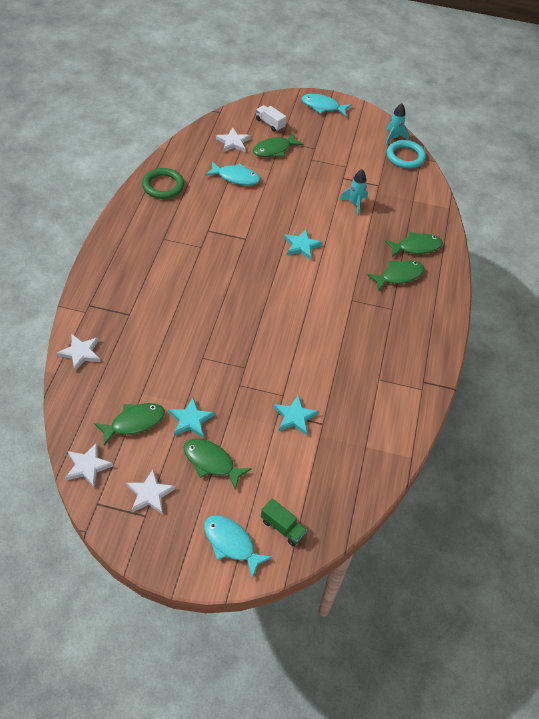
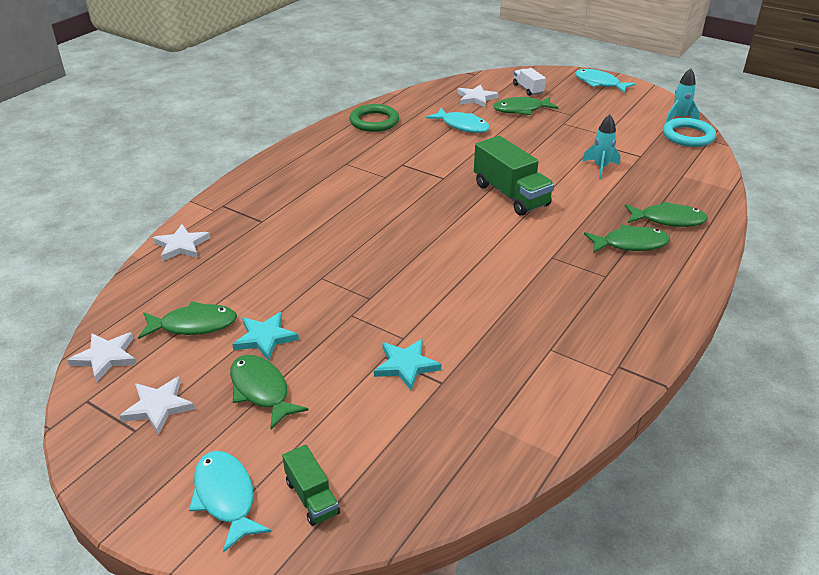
camera: 25 degrees right, 15 degrees down
(301, 246) = (511, 195): turquoise star -> green truck

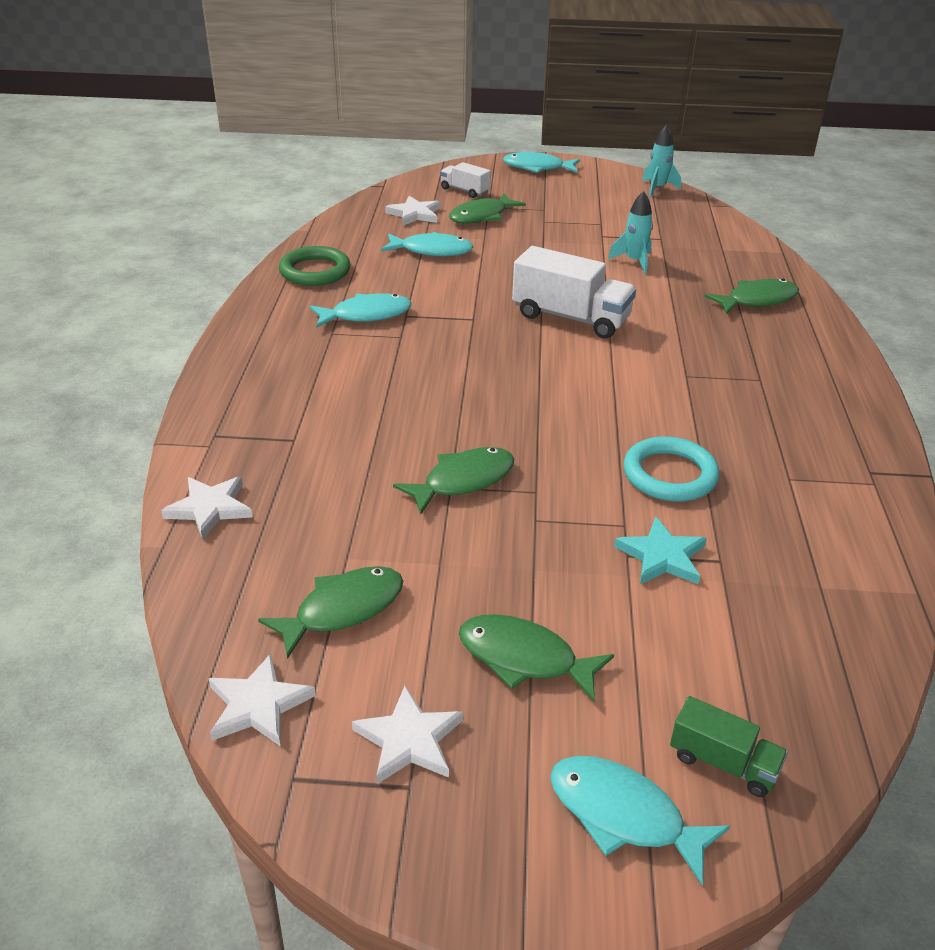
camera: 30 degrees left, 0 degrees up
(265, 338) = (458, 589): turquoise star -> none
(378, 157) = (366, 315): none -> turquoise fish
(511, 195) = (571, 318): green truck -> white truck
(630, 244) = (748, 337): green fish -> green fish (463, 481)
(688, 136) = (685, 206): turquoise ring -> turquoise ring (669, 474)

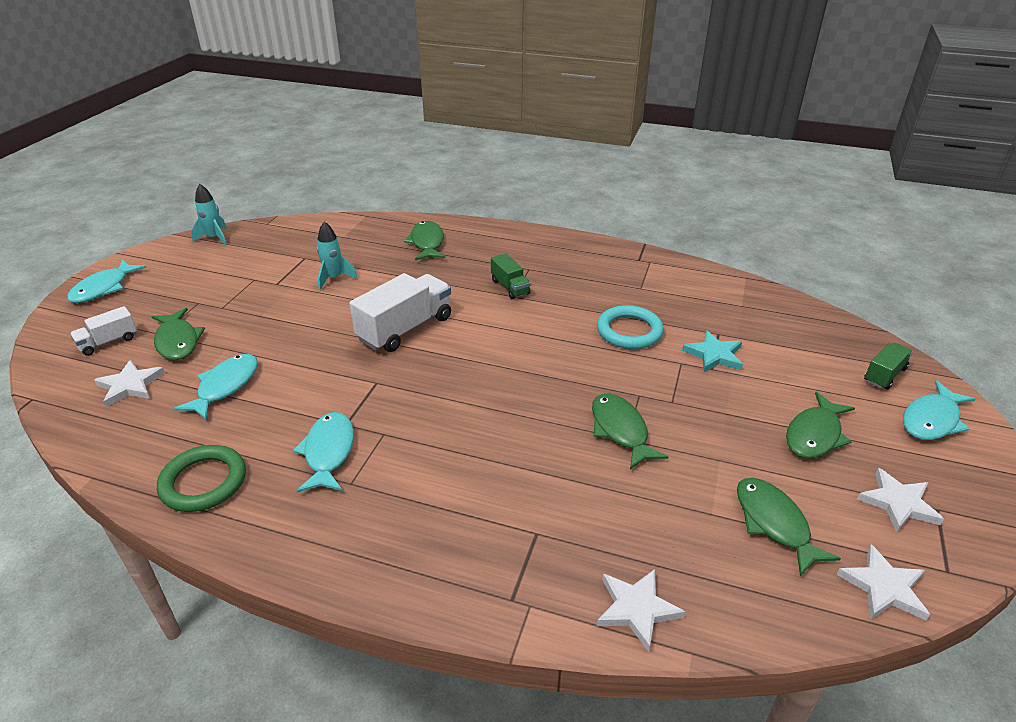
camera: 75 degrees left, 0 degrees up
(704, 371) = (510, 287): none -> green truck

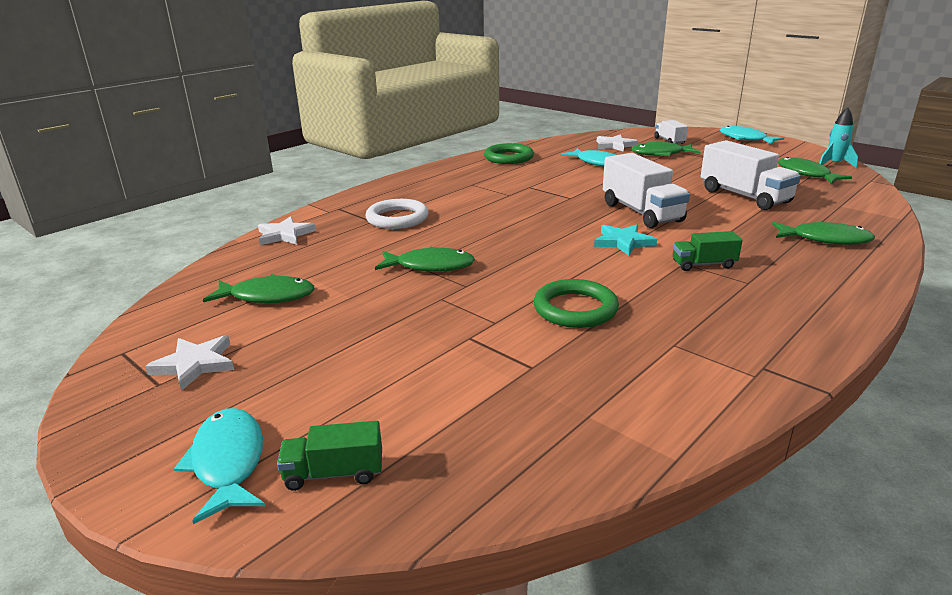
camera: 115 degrees right, 10 degrees down
(328, 452) = (505, 181): turquoise fish -> none
(334, 278) = (744, 196): turquoise rocket -> white truck
(515, 510) = (397, 218): none -> white ring
(629, 331) = (575, 309): turquoise ring -> green ring
(714, 355) = (492, 347): turquoise star -> turquoise star (623, 242)
(815, 435) = (316, 358): green fish -> green fish (805, 174)
(883, 587) = (163, 317): white star -> none
(884, 375) = (334, 473): green truck -> green truck turned 105 degrees clockwise

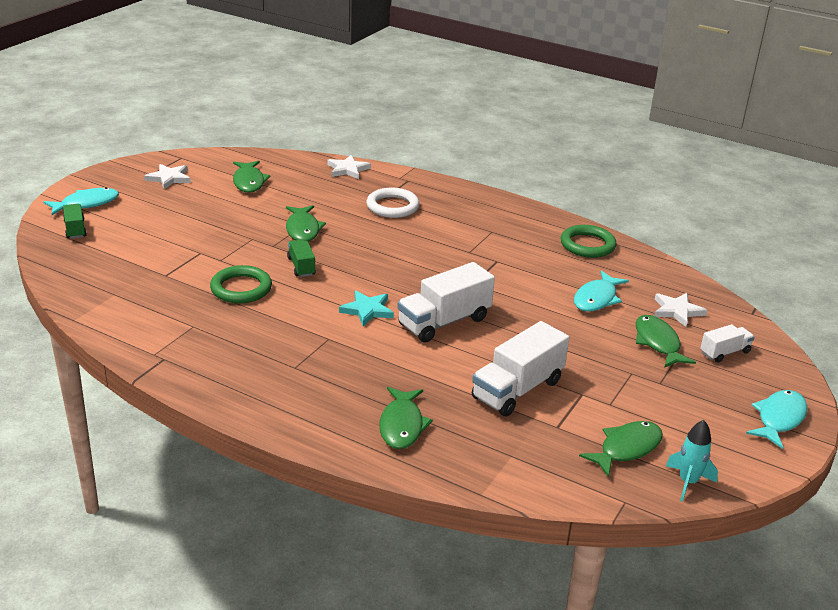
camera: 75 degrees right, 5 degrees up
(703, 264) = (327, 348): green truck -> green truck (301, 266)

